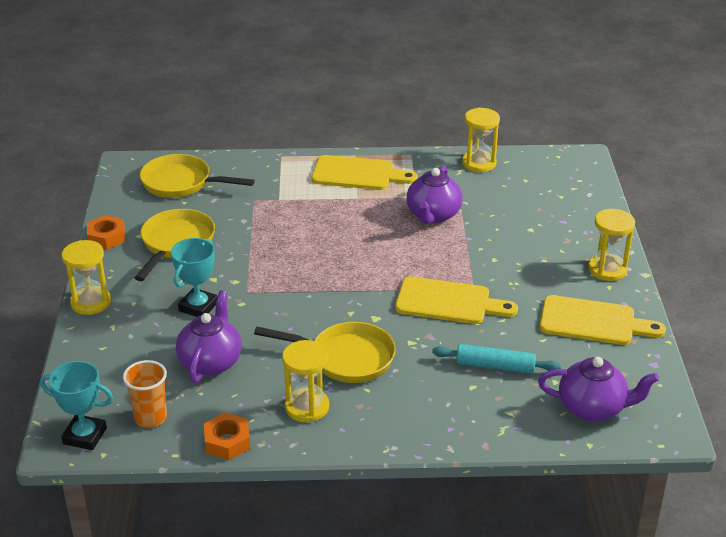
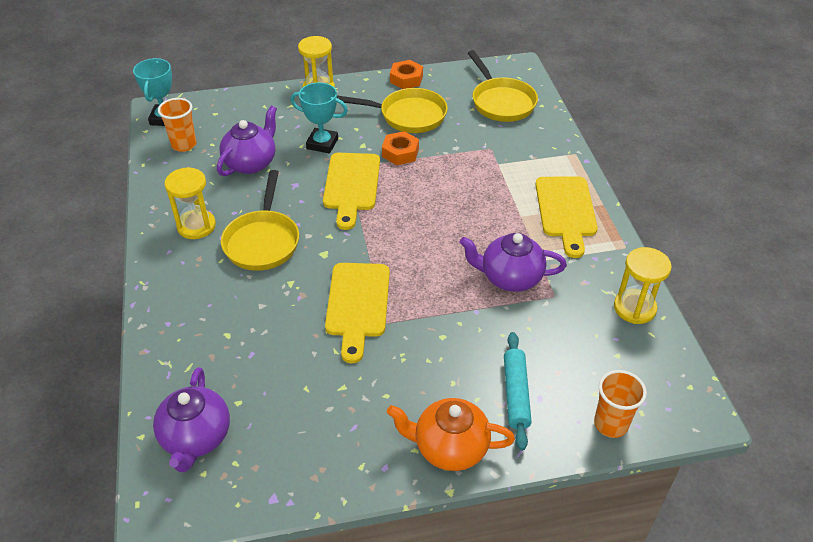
camera: 80 degrees right, 10 degrees up
(181, 183) = (501, 102): yellow pan -> yellow pan turned 150 degrees clockwise
(211, 362) = (251, 163): purple teapot -> purple teapot turned 60 degrees counterclockwise
(227, 442) = (155, 188): orange nut -> orange nut (400, 153)
(495, 366) = (259, 350): turquoise rolling pin -> turquoise rolling pin (515, 394)
(589, 194) = (610, 424): none -> orange cup
(593, 322) = (343, 435): yellow cutting board -> yellow cutting board (351, 185)
(607, 269) = (449, 447): yellow hourglass -> orange teapot

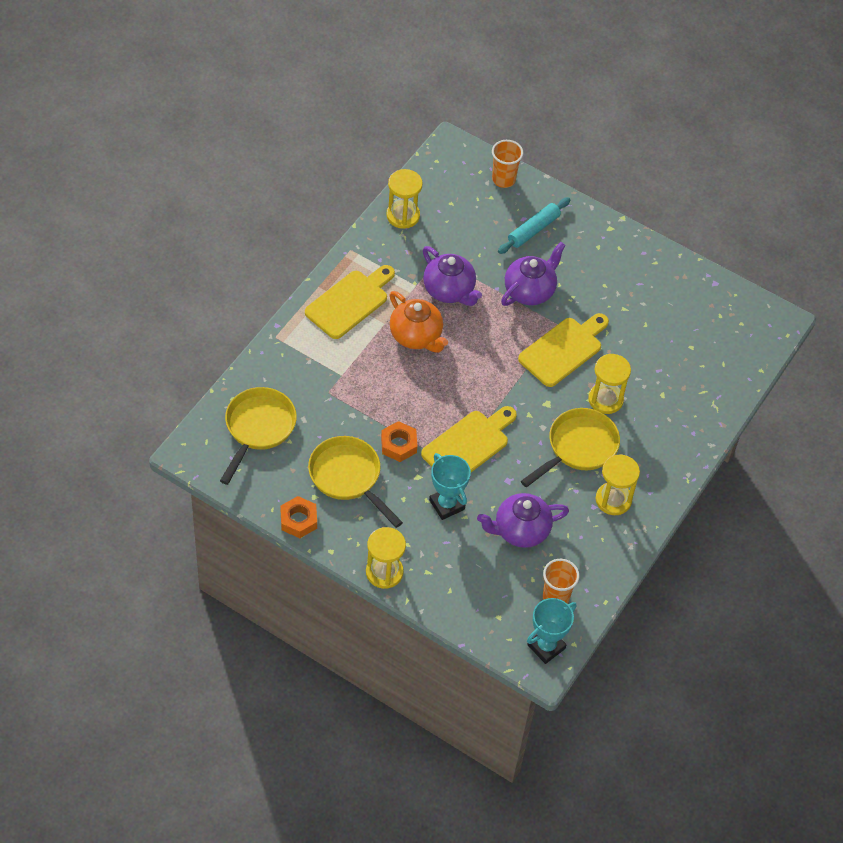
camera: 140 degrees left, 10 degrees up
(196, 438) = (730, 345): purple teapot -> purple teapot (530, 291)
(276, 292) = (605, 399): none -> yellow hourglass
(449, 447) = (600, 235): orange teapot -> orange teapot (416, 336)

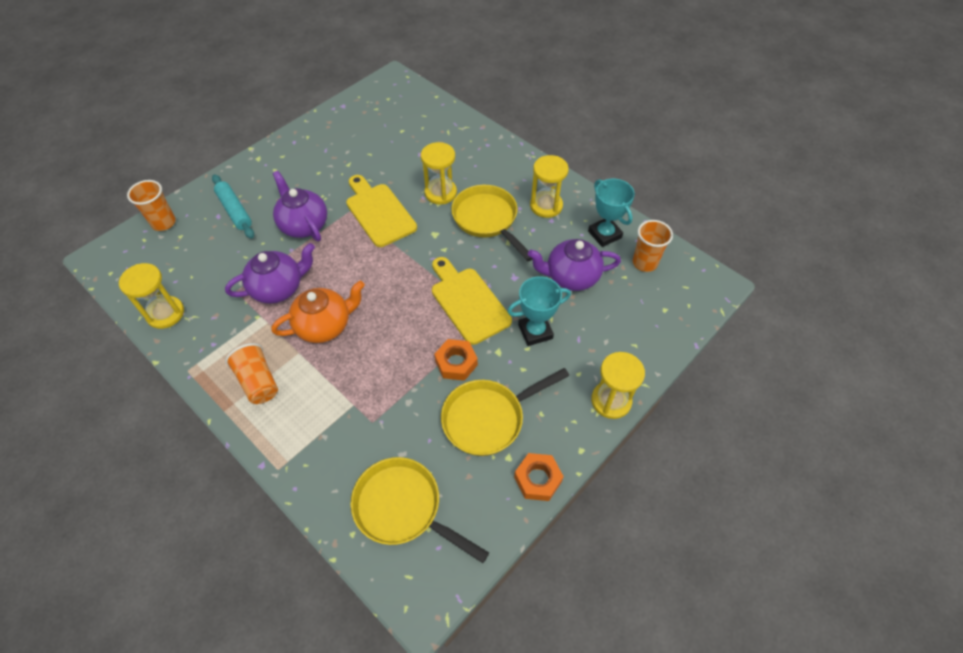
camera: 75 degrees left, 0 degrees up
(350, 302) = (258, 381): yellow cutting board -> orange cup
(520, 530) = (571, 277): purple teapot -> purple teapot turned 90 degrees clockwise
(546, 646) = (696, 278): turquoise trophy -> turquoise trophy (604, 234)

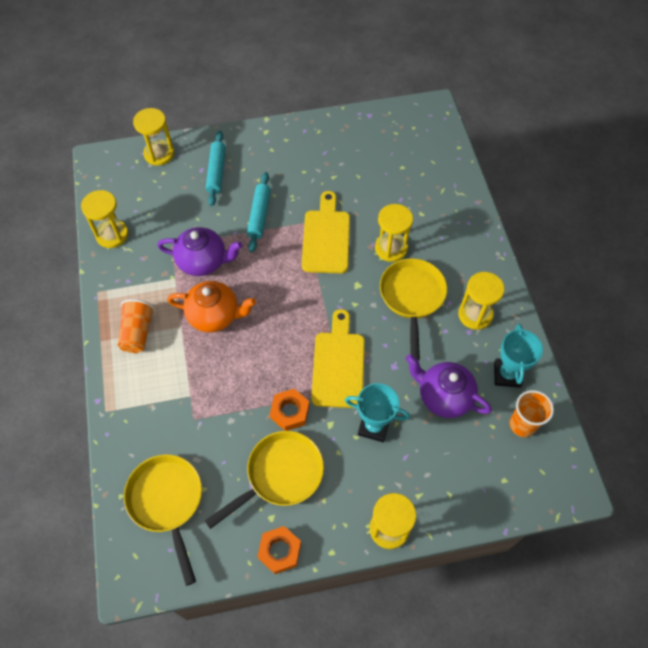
camera: 35 degrees right, 5 degrees up
(163, 223) = (159, 154): orange cup -> yellow hourglass
(304, 225) = (259, 215): purple teapot -> turquoise rolling pin
(488, 418) = (280, 475): yellow pan -> yellow pan turned 135 degrees clockwise

